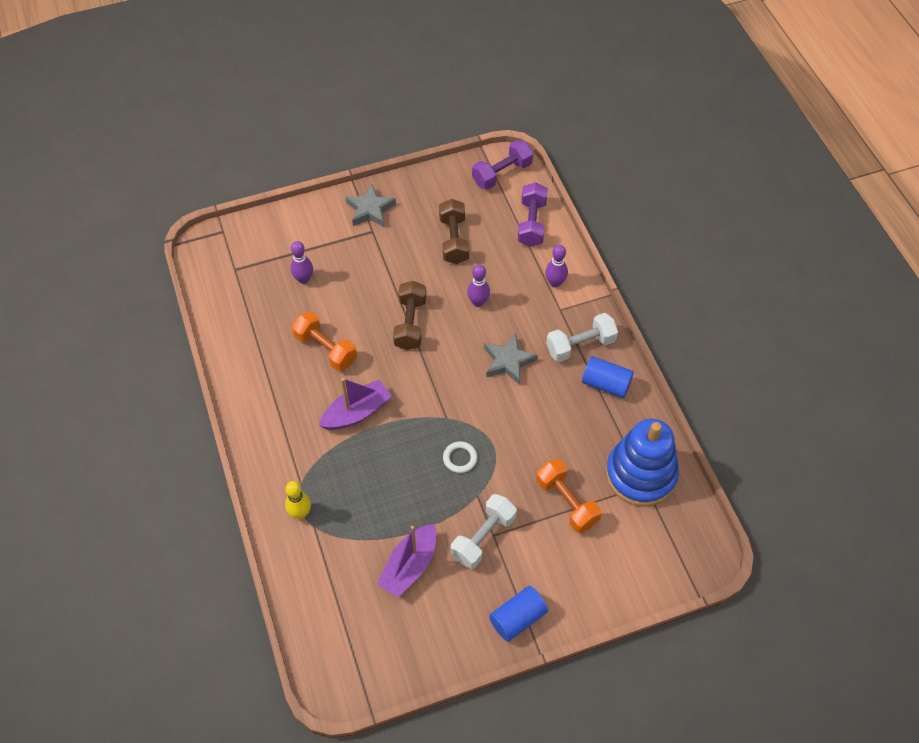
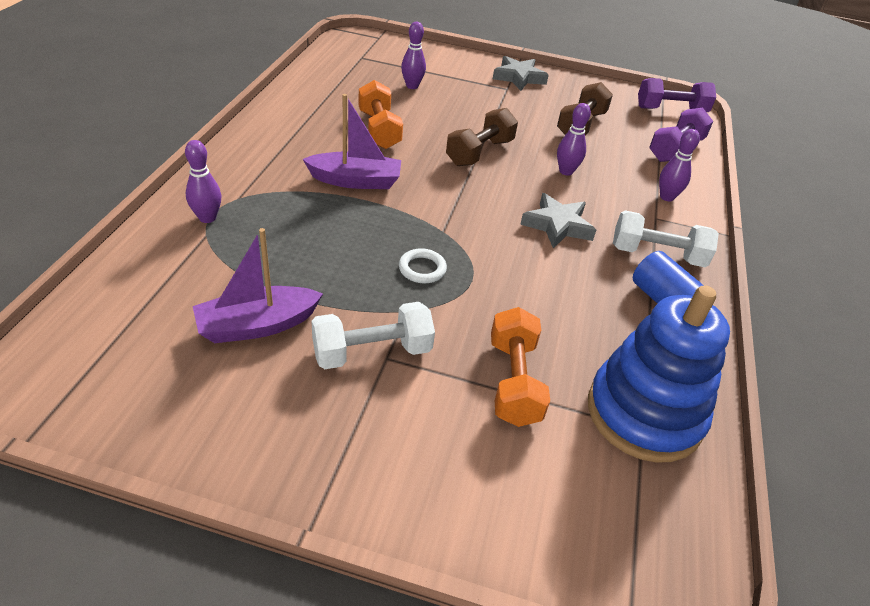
camera: 30 degrees right, 15 degrees down
(300, 513) = (207, 218): yellow bowling pin -> purple bowling pin
(518, 618) = (322, 466): blue cylinder -> none

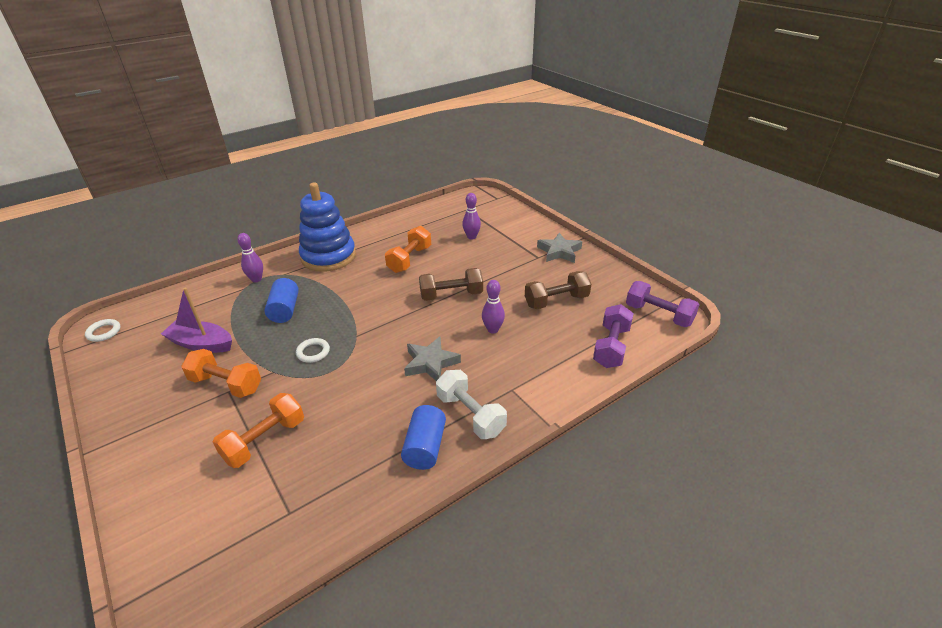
camera: 45 degrees right, 5 degrees down
(54, 385) = (104, 332): none -> white ring
(311, 239) = (285, 310): none -> blue cylinder
(355, 181) = (352, 286): purple boat -> none
(372, 352) = (226, 384): white dumbbell -> orange dumbbell
(644, 413) = (303, 505): blue stacking toy -> blue stacking toy (328, 256)
(666, 197) = (544, 379): purple bowling pin -> none
(675, 149) = (611, 347): purple dumbbell -> purple dumbbell turned 60 degrees counterclockwise

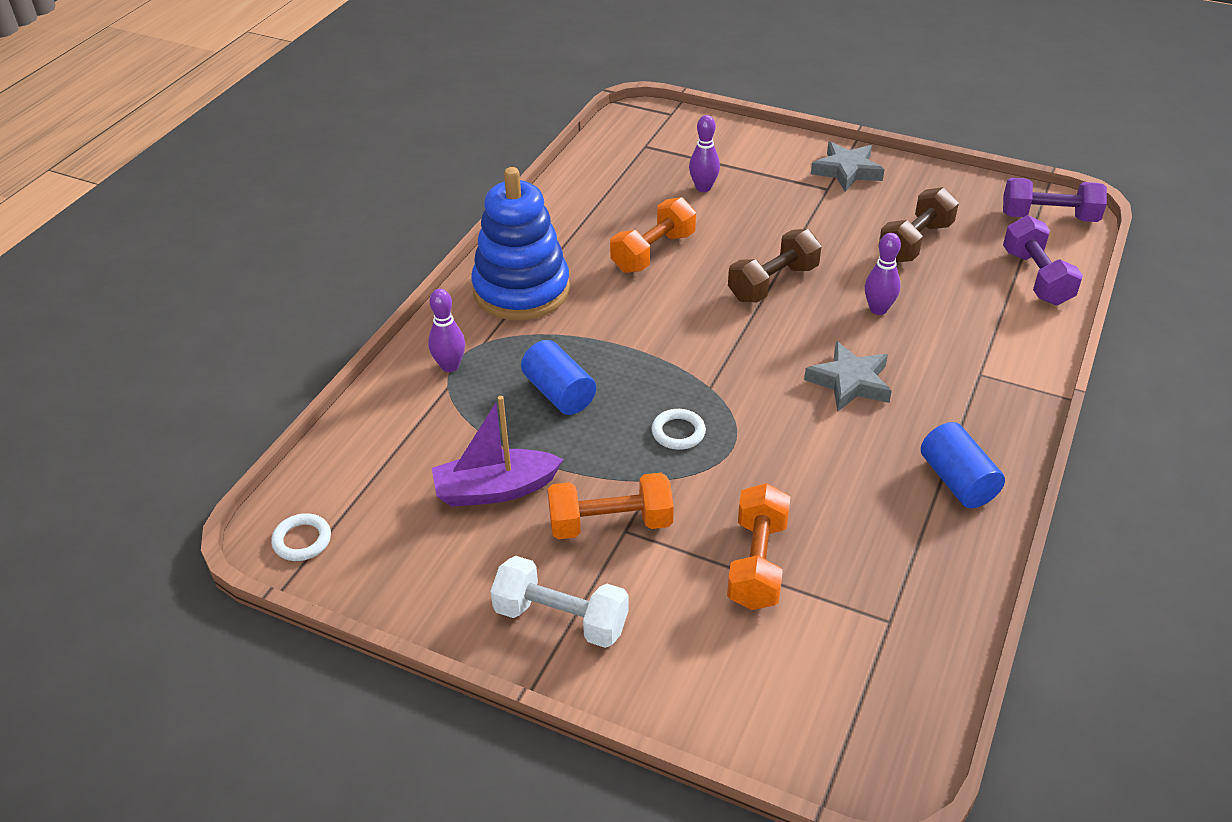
camera: 30 degrees left, 5 degrees up
(410, 259) = (653, 252): orange dumbbell -> orange dumbbell turned 45 degrees clockwise
(470, 415) = (966, 423): white dumbbell -> white dumbbell (561, 619)

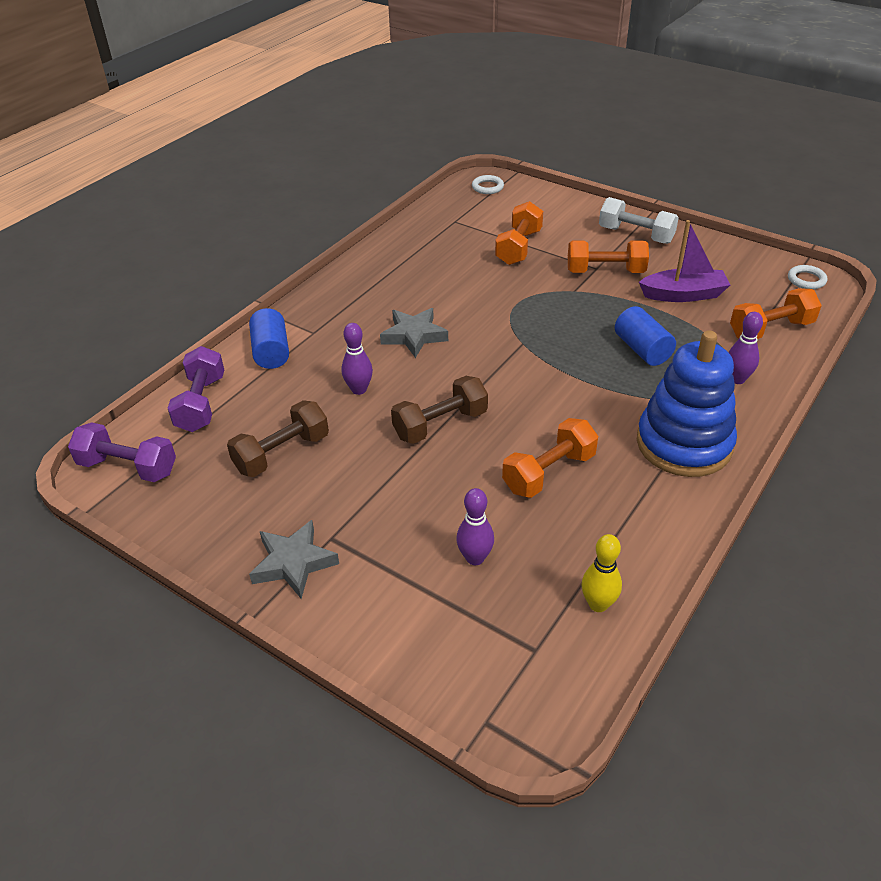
camera: 170 degrees left, 0 degrees up
(387, 441) = (770, 329): none -> orange dumbbell
(602, 172) = (598, 604): none -> yellow bowling pin
(678, 432) = (553, 316): white ring -> white ring (487, 187)
(957, 481) = (376, 273): blue cylinder -> blue cylinder (271, 352)

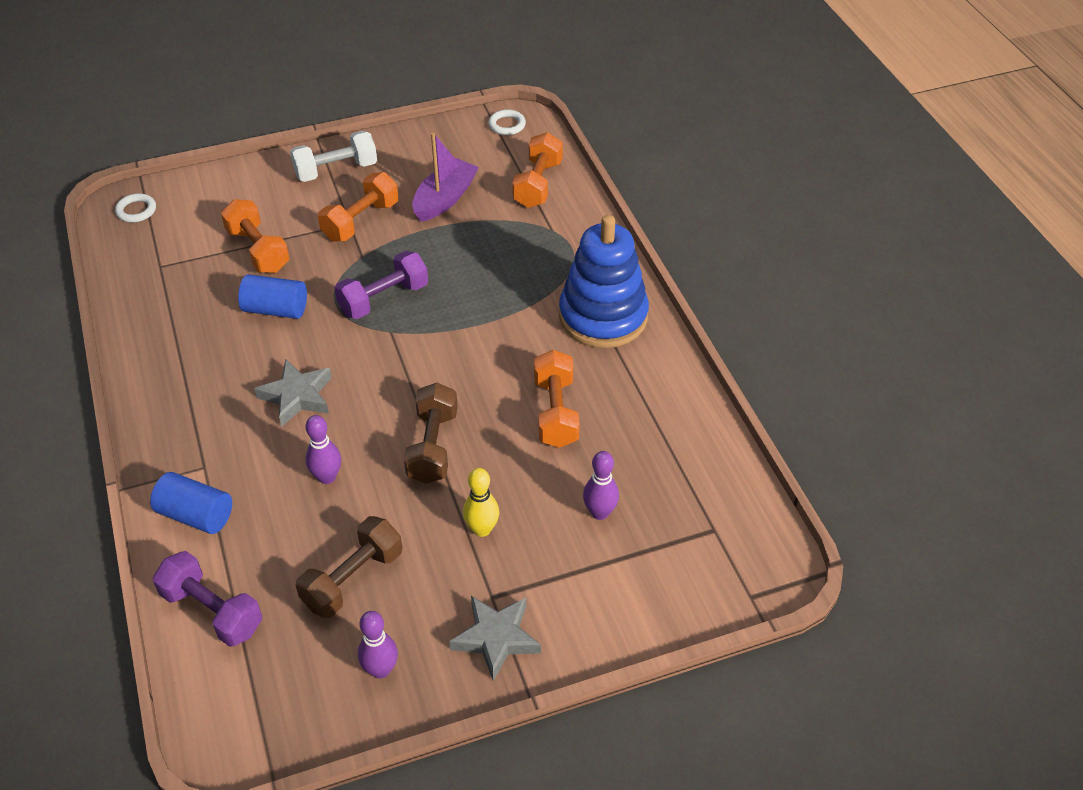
camera: 55 degrees left, 5 degrees up
(128, 467) = (244, 716): purple dumbbell -> purple dumbbell (383, 299)
(282, 453) = (353, 579): brown dumbbell -> brown dumbbell turned 45 degrees clockwise
(598, 604) = (704, 467): yellow bowling pin -> yellow bowling pin (482, 529)
(642, 350) = (480, 267): blue cylinder -> blue cylinder (275, 309)
(737, 379) = (569, 241): purple bowling pin -> purple bowling pin (381, 670)

